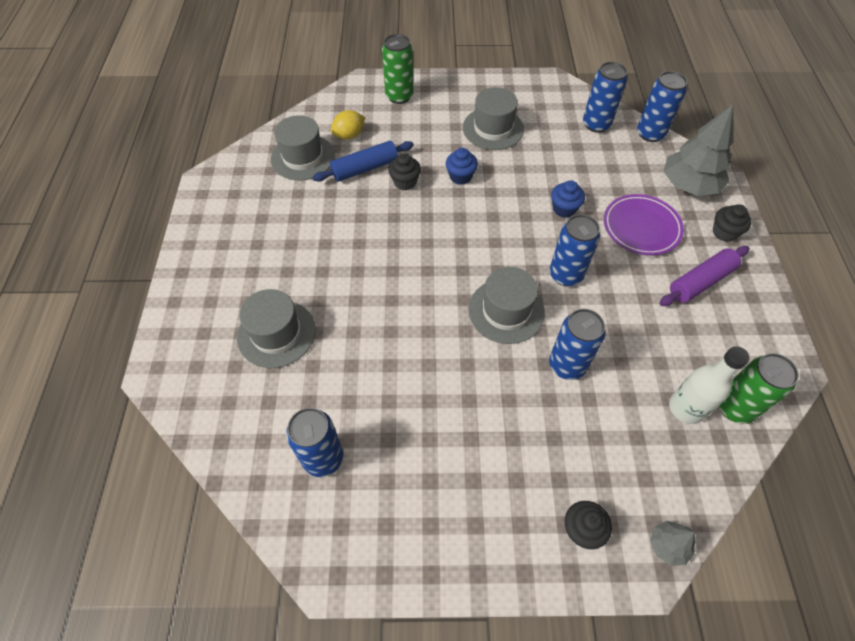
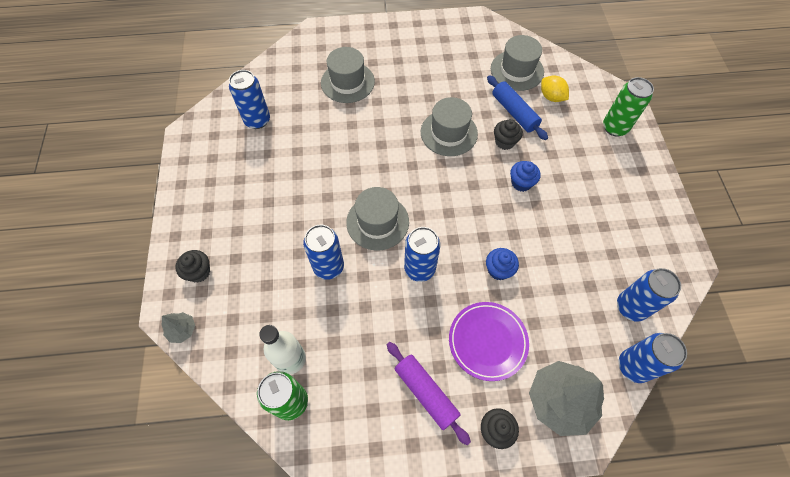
camera: 85 degrees right, 5 degrees up
(493, 128) = (593, 207): grey hat -> grey hat (449, 133)

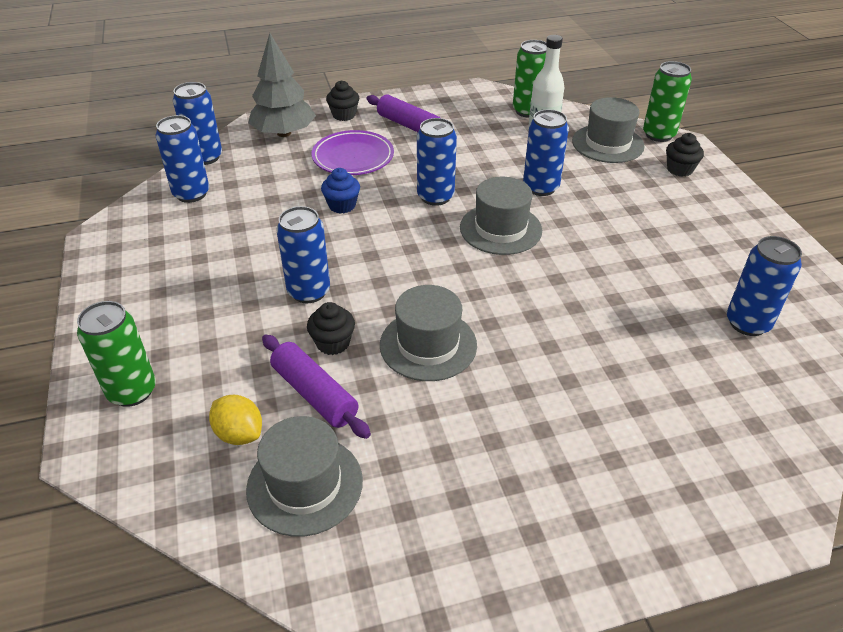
camera: 170 degrees right, 20 degrees down
(182, 330) = (658, 135): grey tree -> green can
(347, 82) = (639, 408): grey hat -> grey hat (607, 144)
(514, 112) = (314, 394): blue rolling pin -> purple rolling pin
(521, 183) = (309, 291): blue cupcake -> blue can

